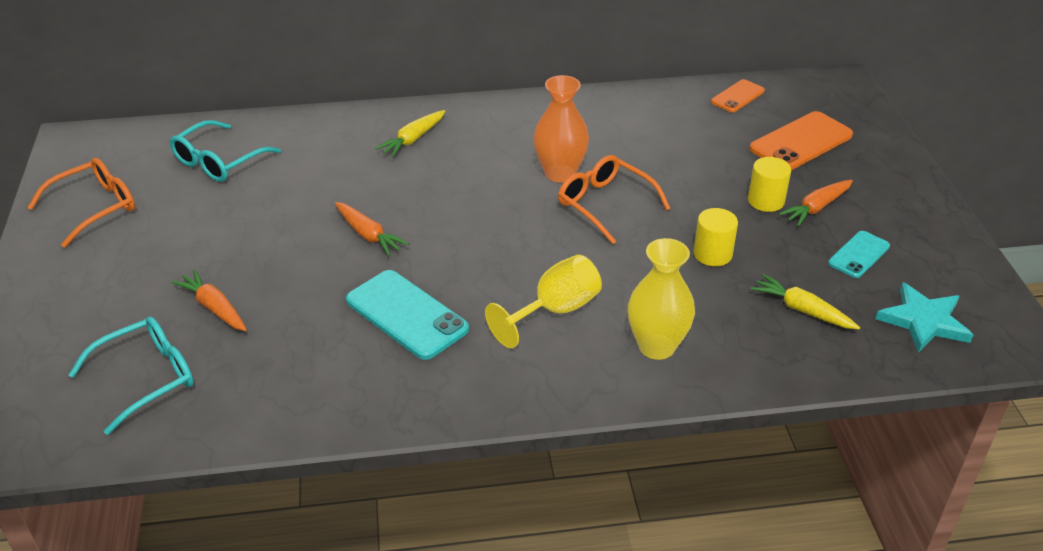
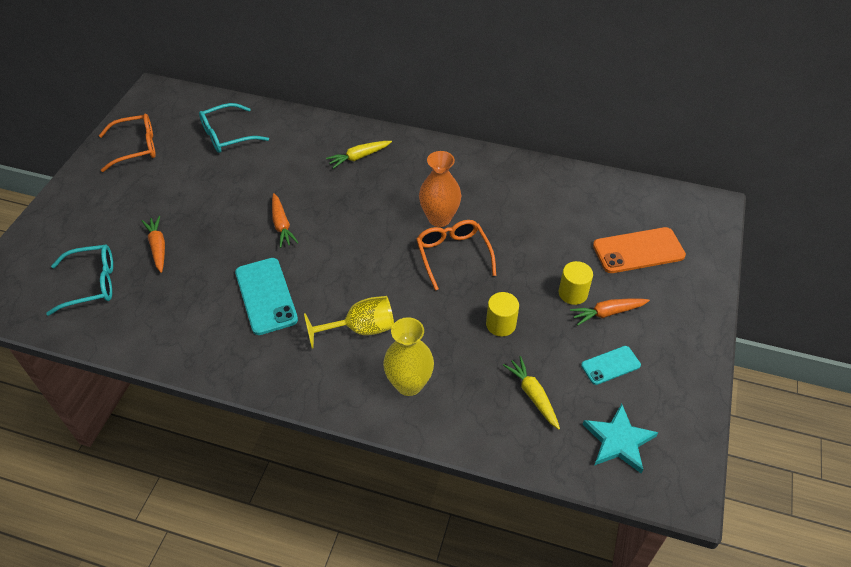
camera: 25 degrees right, 10 degrees up
(737, 96) = (618, 193): orange phone -> none

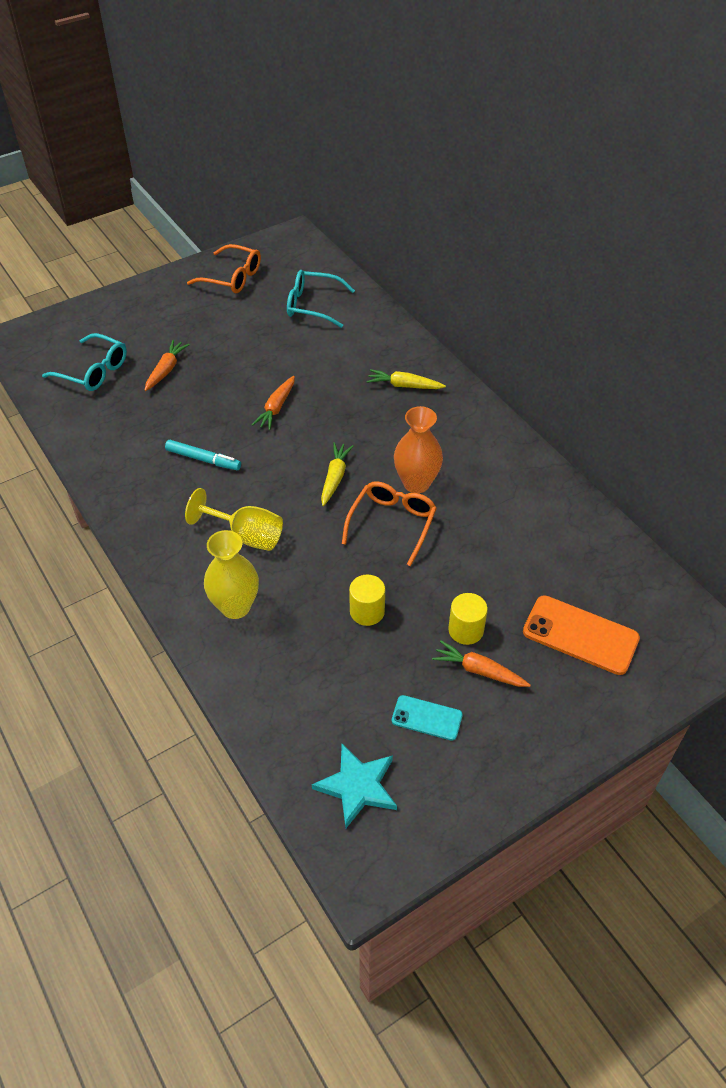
camera: 40 degrees right, 0 degrees up
(266, 296) = (203, 459): turquoise phone -> turquoise marker
(533, 395) = (326, 691): yellow carrot -> yellow carrot (335, 477)

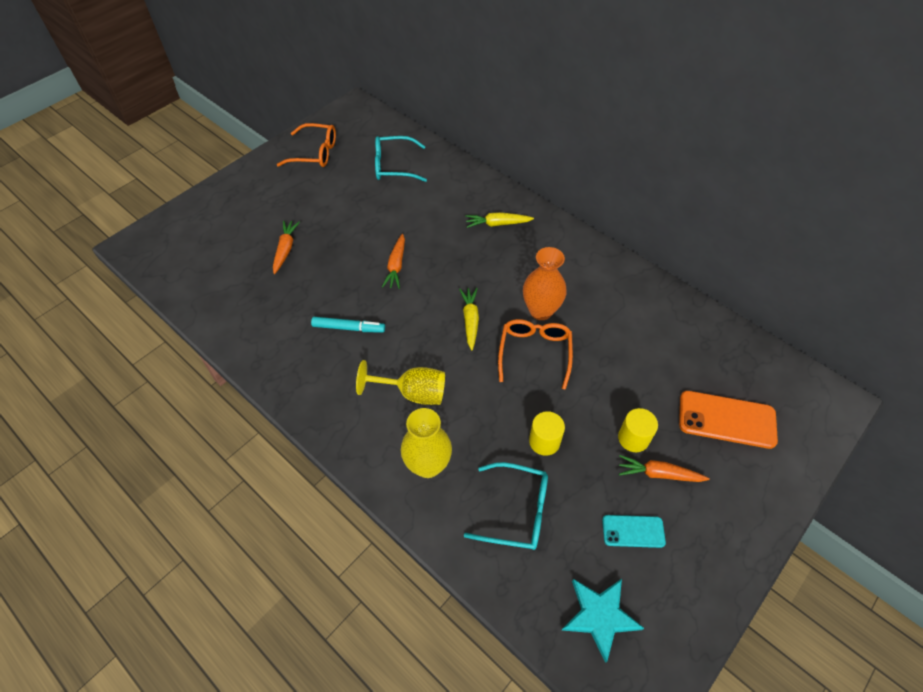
camera: 15 degrees left, 5 degrees up
(94, 371) = (219, 263): turquoise glasses -> turquoise glasses (517, 511)

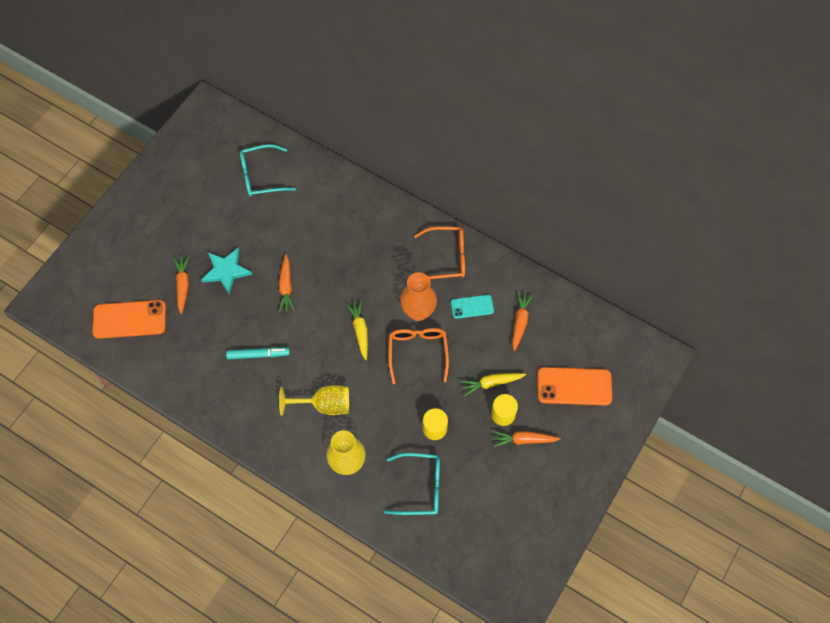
camera: 10 degrees left, 10 degrees up
(218, 273) = (129, 319): none -> orange phone
(315, 153) = (182, 172): orange glasses -> orange glasses (447, 257)
(497, 224) = (368, 228): yellow carrot -> yellow carrot (491, 383)
(600, 616) = (488, 551): turquoise star -> turquoise star (226, 271)
(633, 531) = (507, 487): turquoise phone -> turquoise phone (472, 307)
(661, 338) = (520, 322): none -> orange carrot

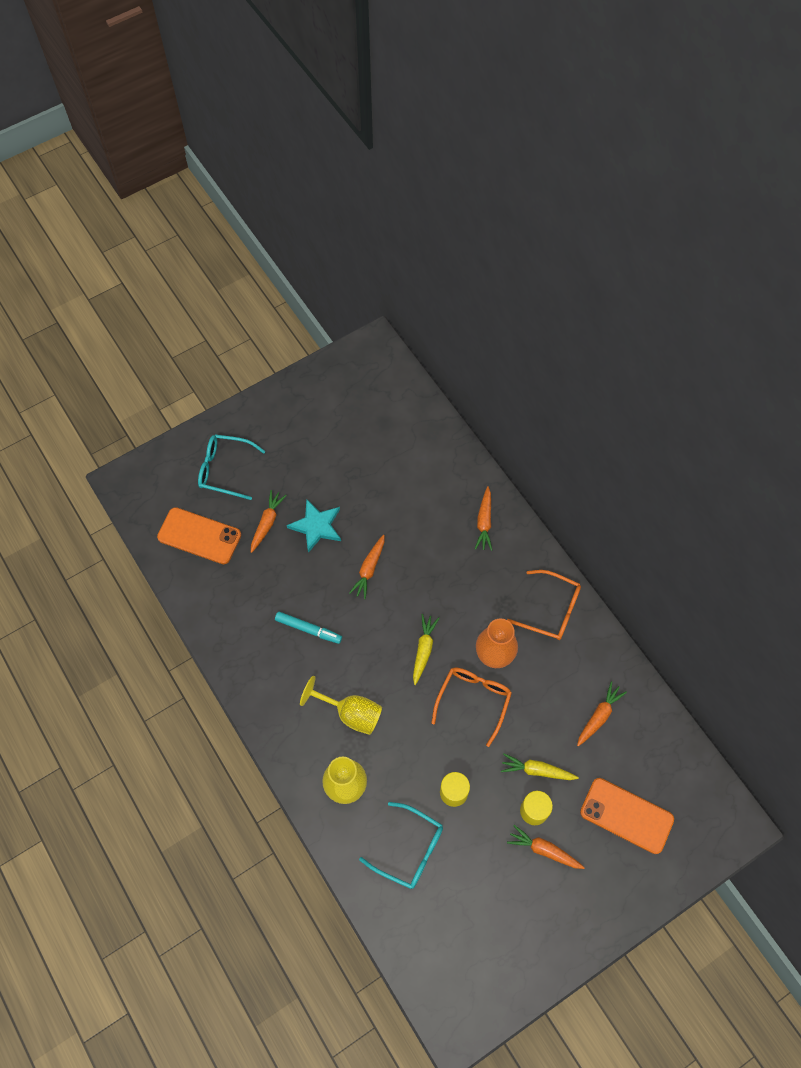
camera: 25 degrees right, 0 degrees up
(261, 176) = (397, 440): turquoise glasses -> turquoise glasses (225, 469)
(362, 212) = (484, 522): none -> orange carrot
(472, 307) = (554, 676): turquoise phone -> none

